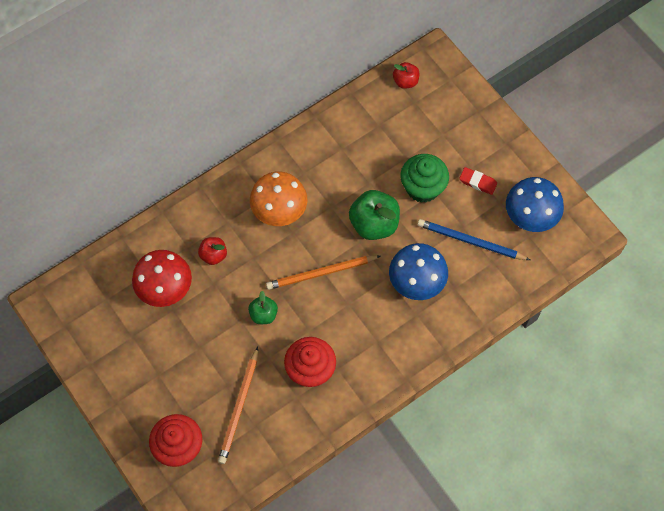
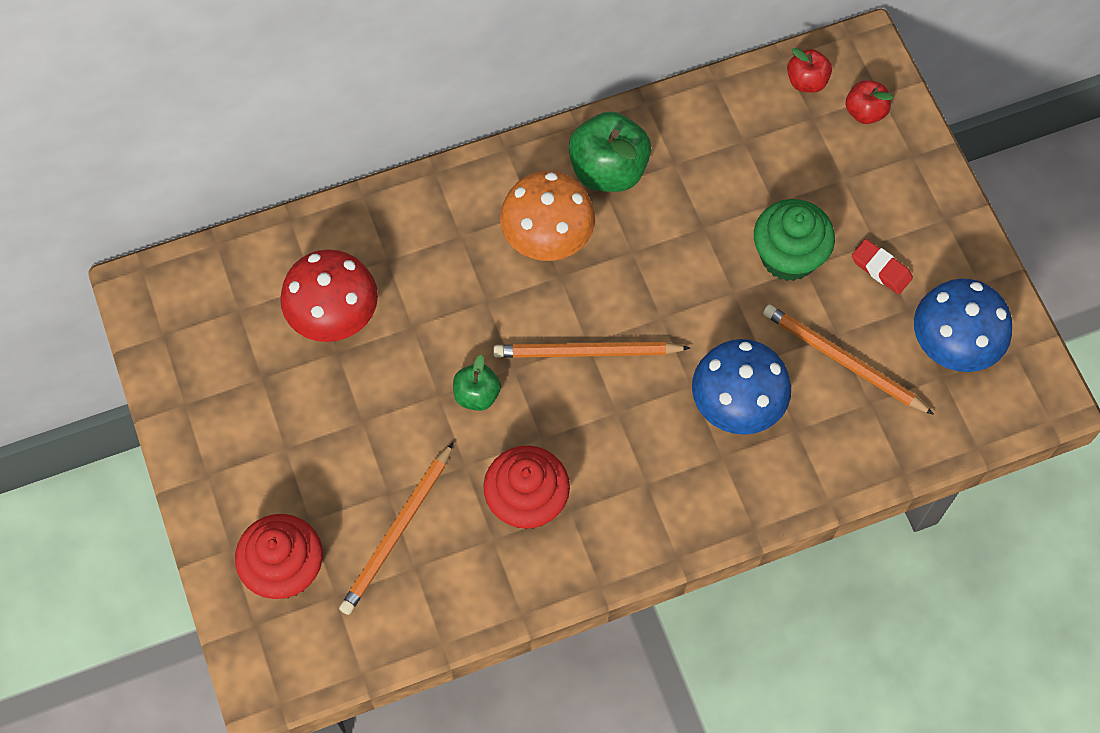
camera: 15 degrees right, 0 degrees up
(213, 255) = (424, 282): red apple -> red apple (865, 112)
(374, 224) = (693, 295): green apple -> green apple (608, 170)
(470, 241) = (843, 361): blue pencil -> orange pencil

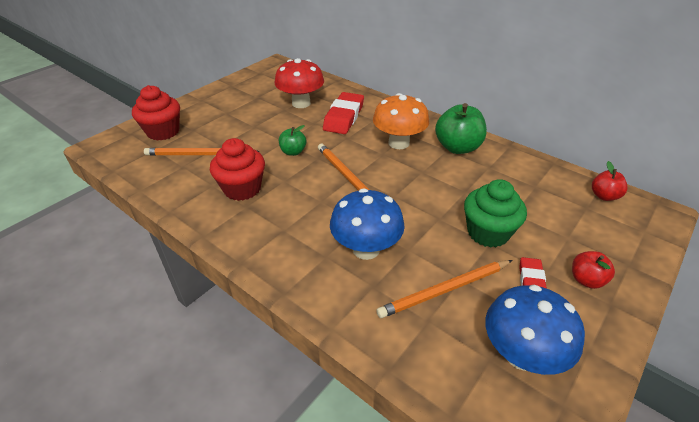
camera: 60 degrees right, 25 degrees down
(424, 274) = (343, 117): none -> red eraser
(843, 361) = (444, 290): orange pencil -> orange pencil turned 120 degrees counterclockwise
(865, 112) = (623, 228): red apple -> red apple (586, 280)

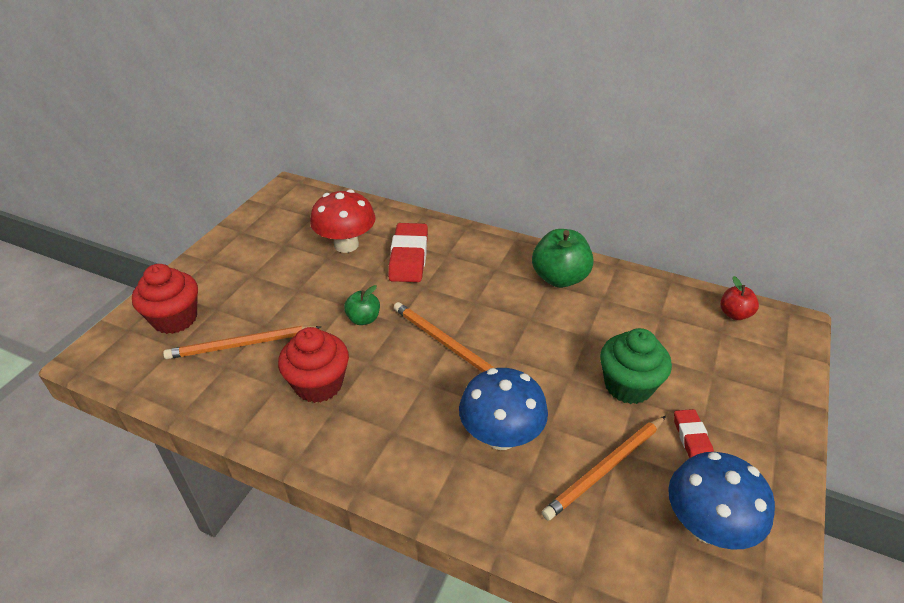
camera: 15 degrees left, 0 degrees up
(398, 143) = (489, 283): orange mushroom -> none
(586, 280) = (745, 422): red apple -> none

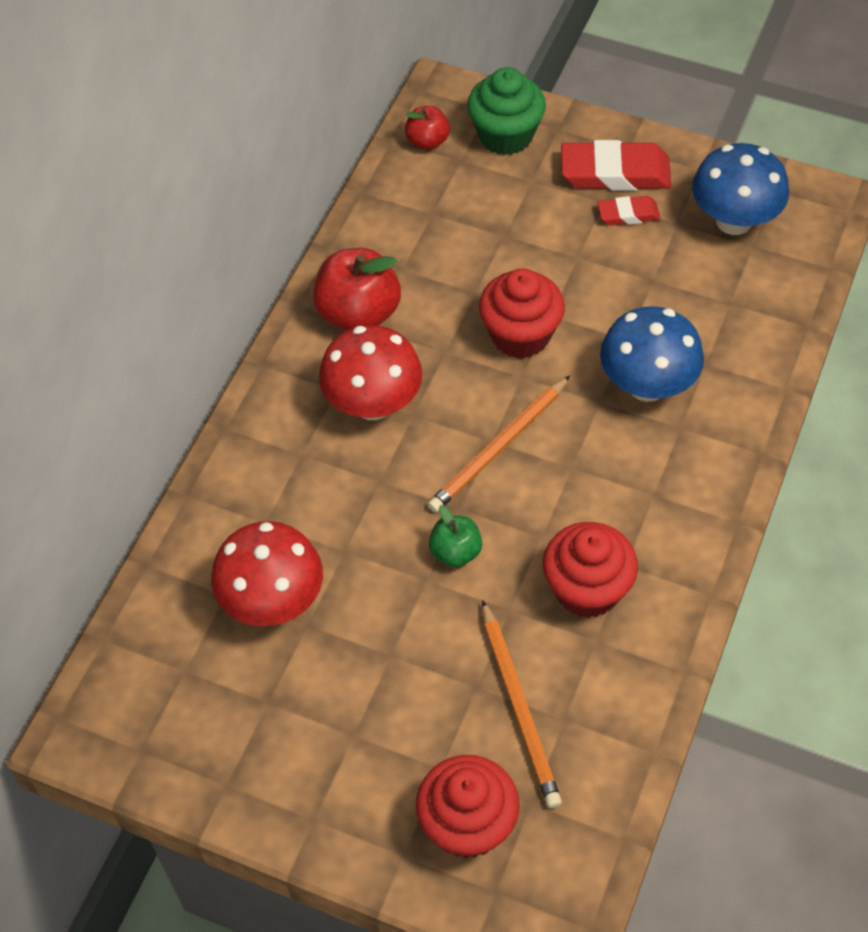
camera: 90 degrees left, 15 degrees up
(408, 257) = (307, 506): red eraser -> red eraser (615, 173)
(484, 284) = (373, 404): none -> red mushroom
(548, 359) = (520, 335): none -> red cupcake
(559, 278) = (358, 314): green apple -> red apple
(605, 469) = (679, 293): orange pencil -> none
(628, 385) = (557, 260): green cupcake -> green cupcake (505, 135)

